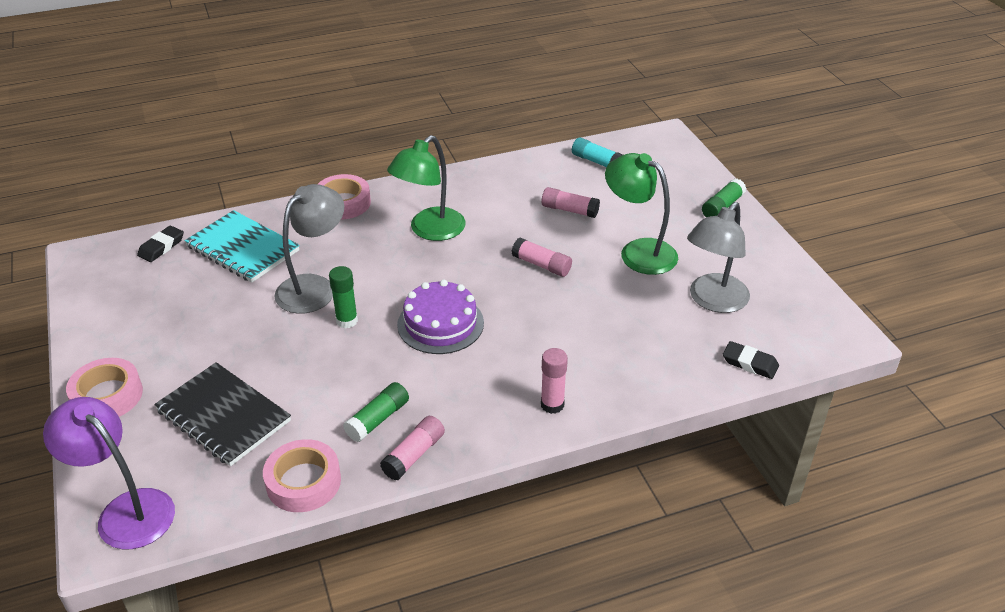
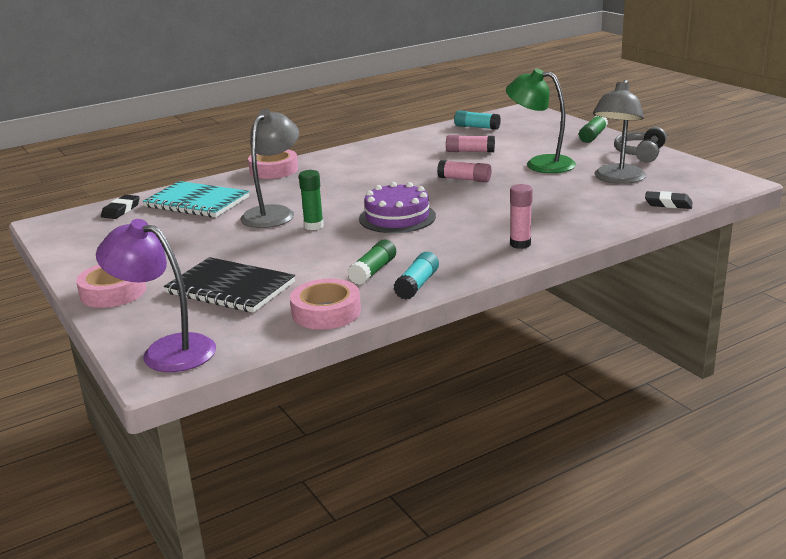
camera: 10 degrees left, 15 degrees down
(414, 455) = (417, 285): pink glue stick -> turquoise glue stick
(430, 230) = (358, 174): green lamp -> none
(762, 254) = (640, 153): none -> grey headphones

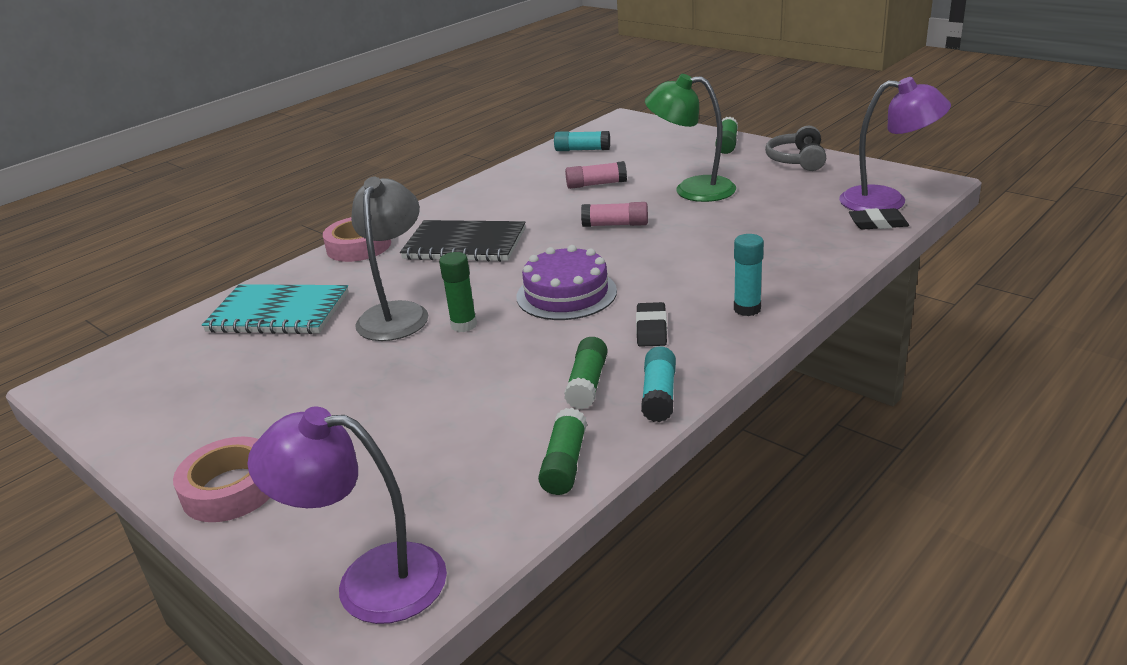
camera: 15 degrees left, 5 degrees up
(121, 210) = (172, 343): black eraser -> black eraser (651, 329)
(230, 288) = (405, 448): black notebook -> black notebook (465, 244)
(326, 312) = (564, 464): pink tape -> green glue stick
(520, 244) = (747, 309): pink glue stick -> turquoise glue stick
(617, 179) = (796, 198): grey lamp -> none
(689, 190) = (887, 201): none -> purple lamp

